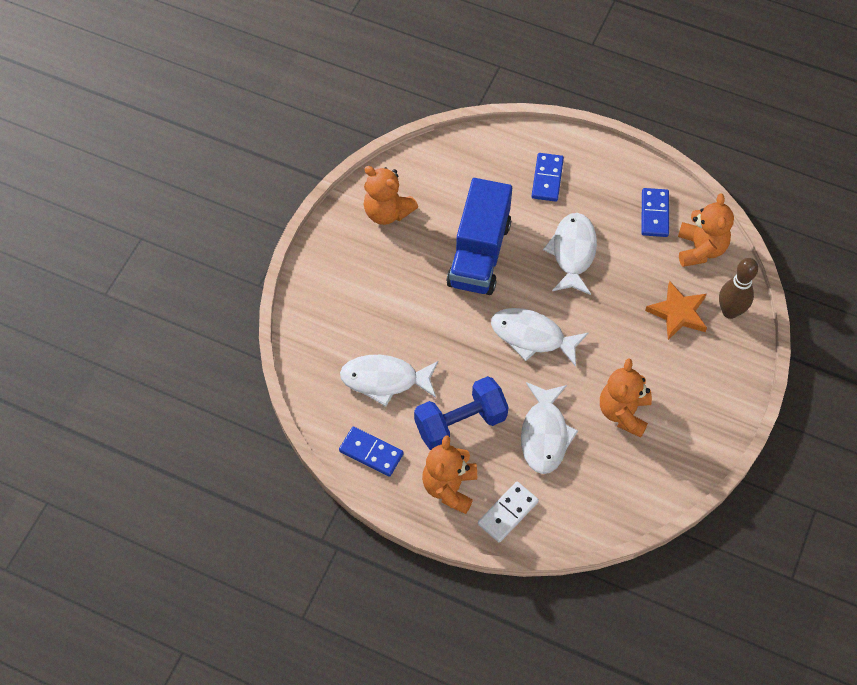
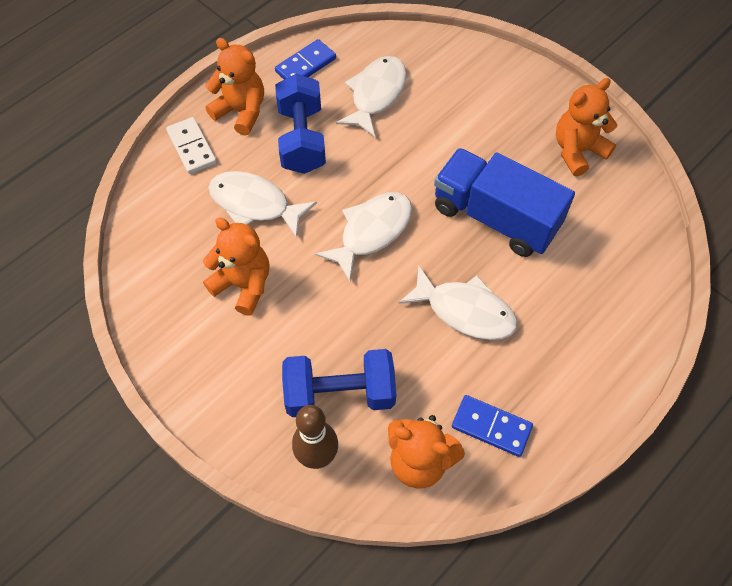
camera: 110 degrees right, 0 degrees up
(547, 179) = (581, 322): blue domino -> none
(678, 313) = (340, 393): orange star -> blue dumbbell

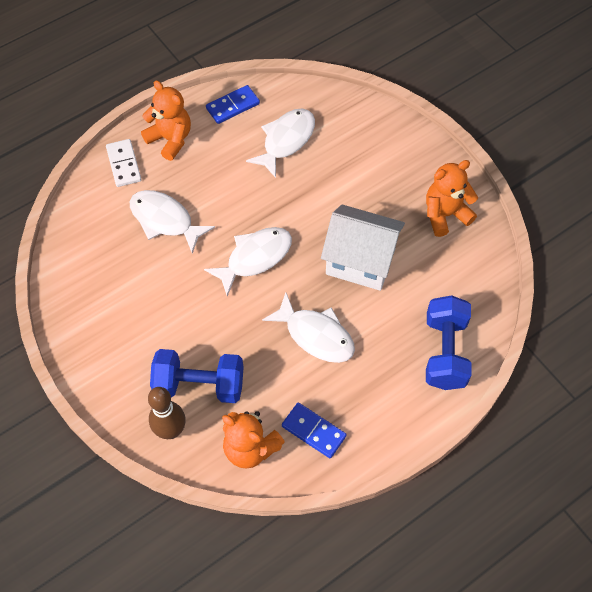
camera: 10 degrees right, 0 degrees up
(243, 285) = (142, 285): orange teddy bear -> none
(302, 139) = (215, 171): blue dumbbell -> blue dumbbell (444, 352)
(495, 217) = (360, 261): blue truck -> white house

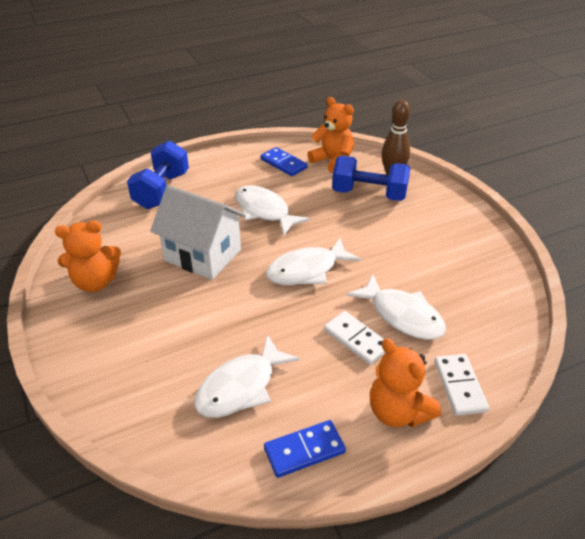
camera: 170 degrees left, 20 degrees down
(203, 191) = (356, 339): none -> white domino

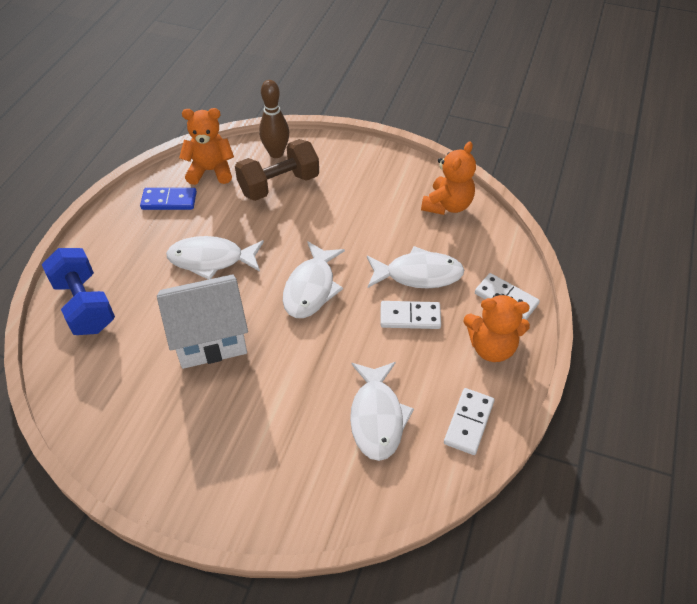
camera: 45 degrees left, 10 degrees up
(95, 282) = (145, 435): orange teddy bear -> orange teddy bear (447, 205)
(304, 450) = (469, 422): blue domino -> white domino
(369, 194) = (279, 185): blue dumbbell -> brown dumbbell

